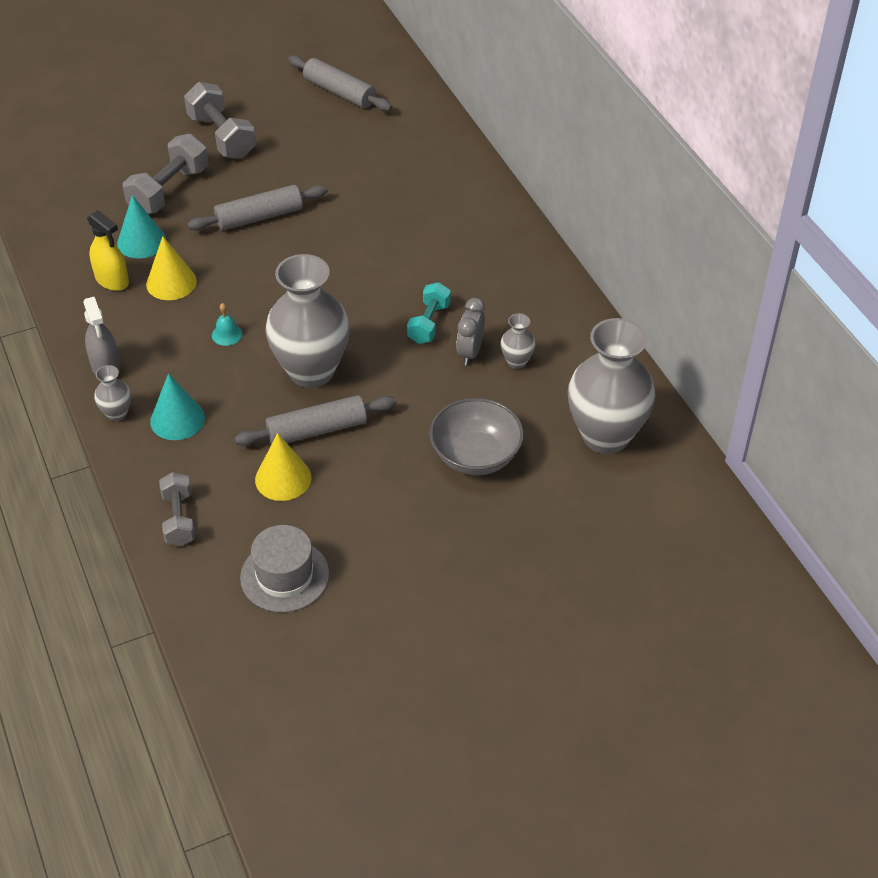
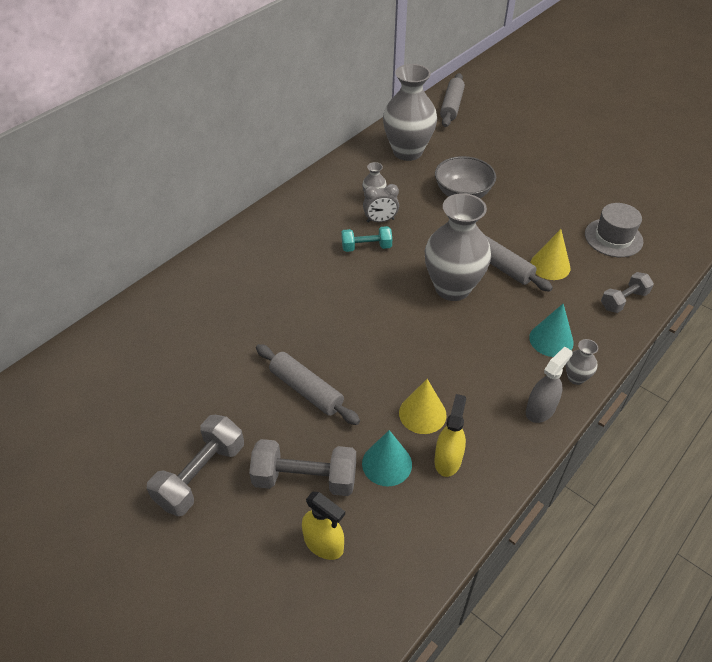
camera: 115 degrees left, 0 degrees up
(105, 185) = (324, 543): none -> yellow spray bottle
(227, 334) = (452, 349): turquoise bell -> none
(339, 92) = (92, 408): grey rolling pin -> grey rolling pin (451, 106)

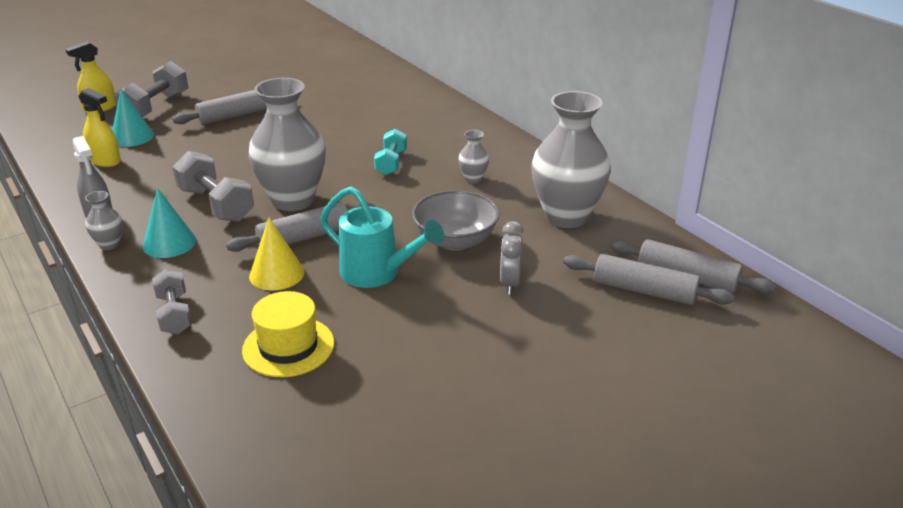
camera: 105 degrees right, 15 degrees down
(201, 475) = (198, 77): grey dumbbell -> grey dumbbell (216, 205)
(380, 220) = (431, 177): grey clock -> grey clock (510, 283)
(422, 413) = (159, 158): yellow cone -> none
(473, 119) = (644, 291): none -> grey rolling pin
(520, 219) = (378, 273): none -> turquoise watering can
(613, 238) = (288, 346): grey hat -> yellow hat

